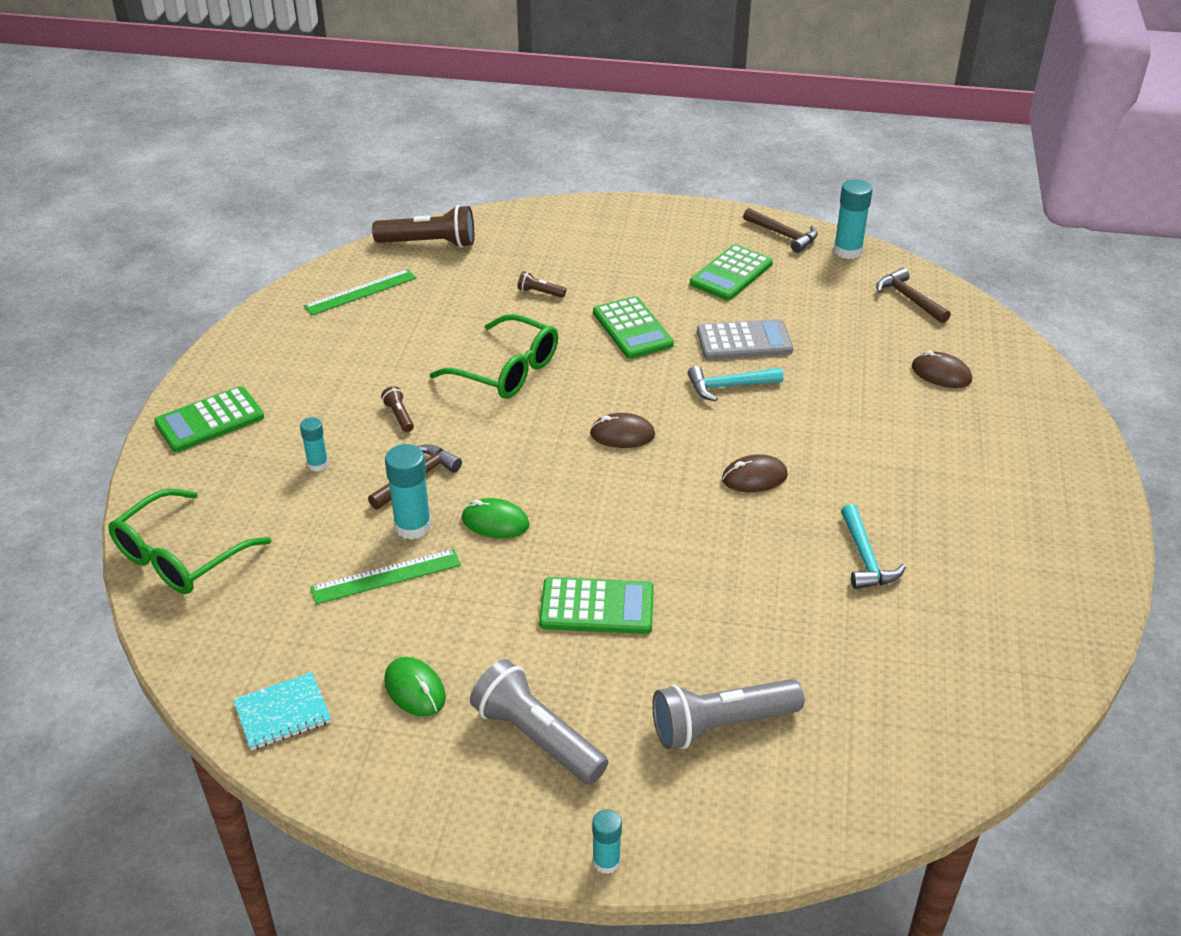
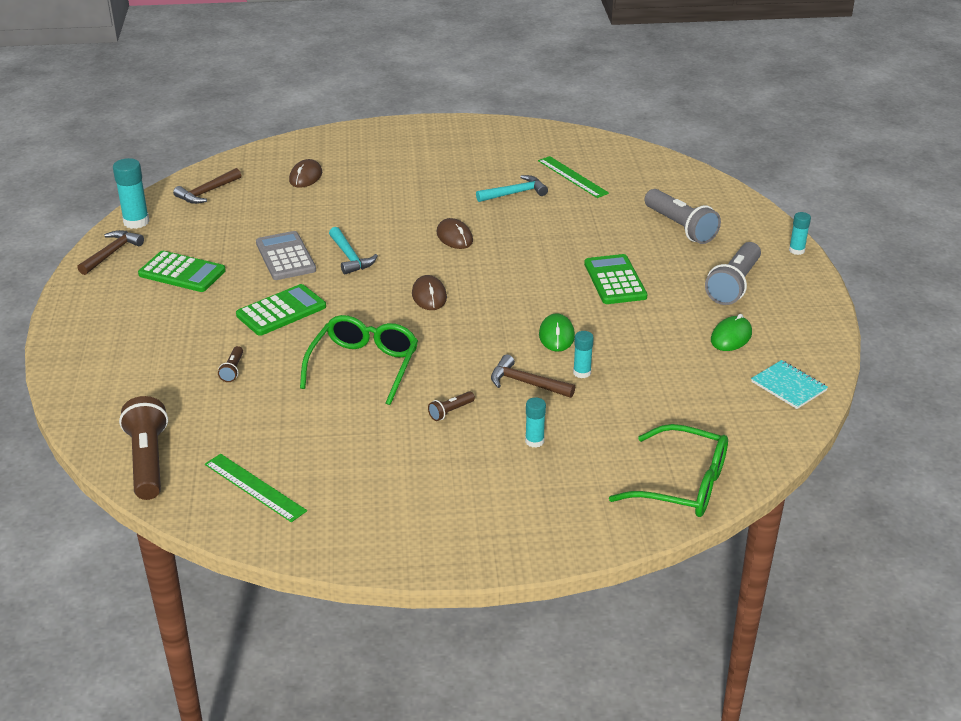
camera: 105 degrees left, 5 degrees down
(210, 420) = (504, 528): green calculator -> none
(386, 576) = (640, 373): green ruler -> green ruler (572, 177)
(413, 526) = (582, 372): turquoise glue stick -> turquoise glue stick, size x0.60

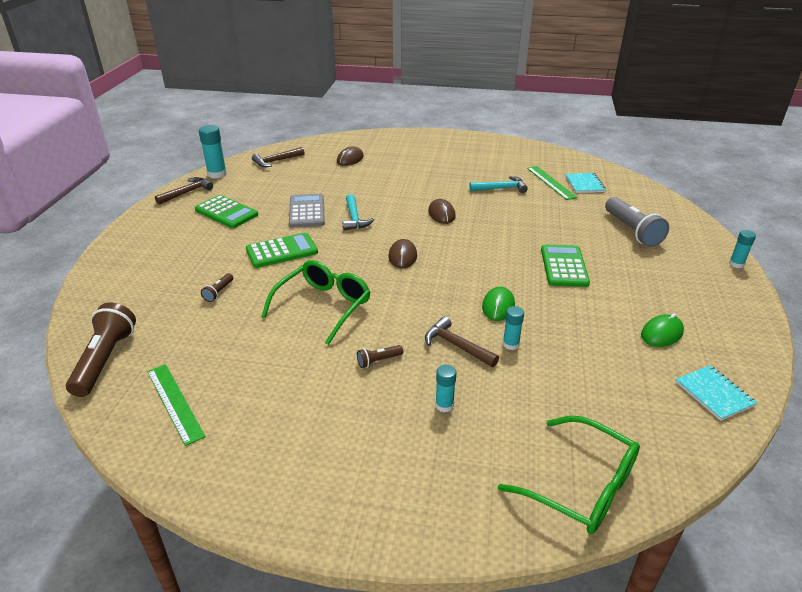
camera: 15 degrees right, 0 degrees up
(613, 174) = (584, 184): none -> turquoise notebook
(734, 285) = (672, 286): grey flashlight -> none

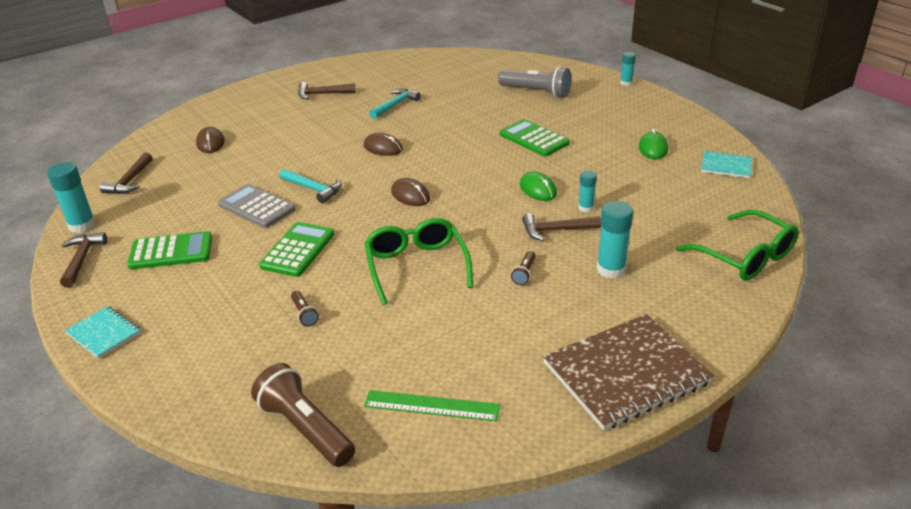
camera: 45 degrees left, 0 degrees up
(312, 491) = (626, 373): none -> brown notebook
(444, 405) = (611, 269): turquoise glue stick -> turquoise glue stick, size x1.67
(465, 158) = (322, 94): none -> brown hammer
(551, 182) = (425, 83): green ruler -> none
(582, 486) = (745, 257): green glasses -> green glasses turned 60 degrees clockwise
(584, 184) = (451, 73): turquoise notebook -> turquoise notebook (104, 333)

